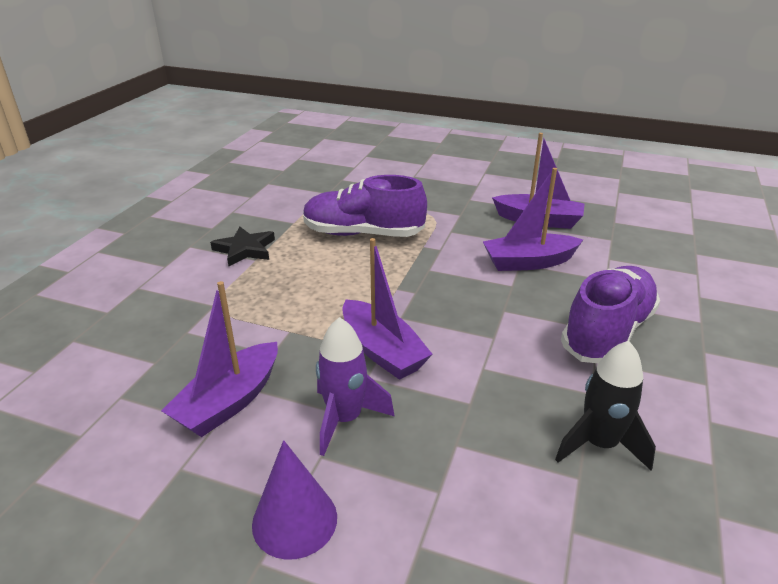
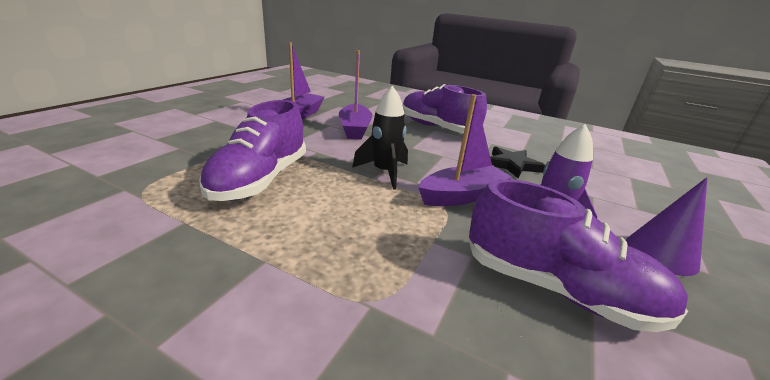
camera: 85 degrees left, 5 degrees down
(229, 402) = (556, 288): purple boat -> purple shoe
(245, 249) = (228, 270): black star -> black star (512, 165)
(599, 444) = (531, 150): black rocket -> black rocket (384, 172)

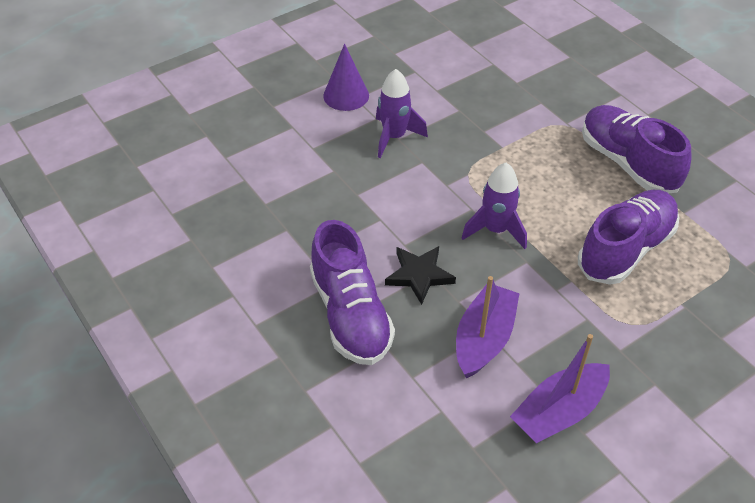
camera: 150 degrees left, 20 degrees up
(384, 172) = (495, 230): black rocket -> purple rocket
(462, 196) = (441, 180): purple boat -> none
(512, 165) = (338, 206): black star -> black star (419, 275)
(556, 288) = (451, 100): purple shoe -> purple shoe (628, 163)

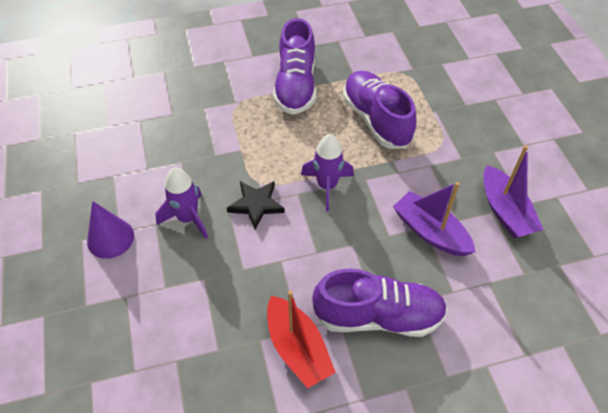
camera: 70 degrees left, 5 degrees up
(288, 259) = (297, 348): none -> red boat
(419, 275) = (354, 253): black star -> black star (256, 205)
(628, 163) = (296, 86): purple shoe -> purple shoe turned 75 degrees counterclockwise

